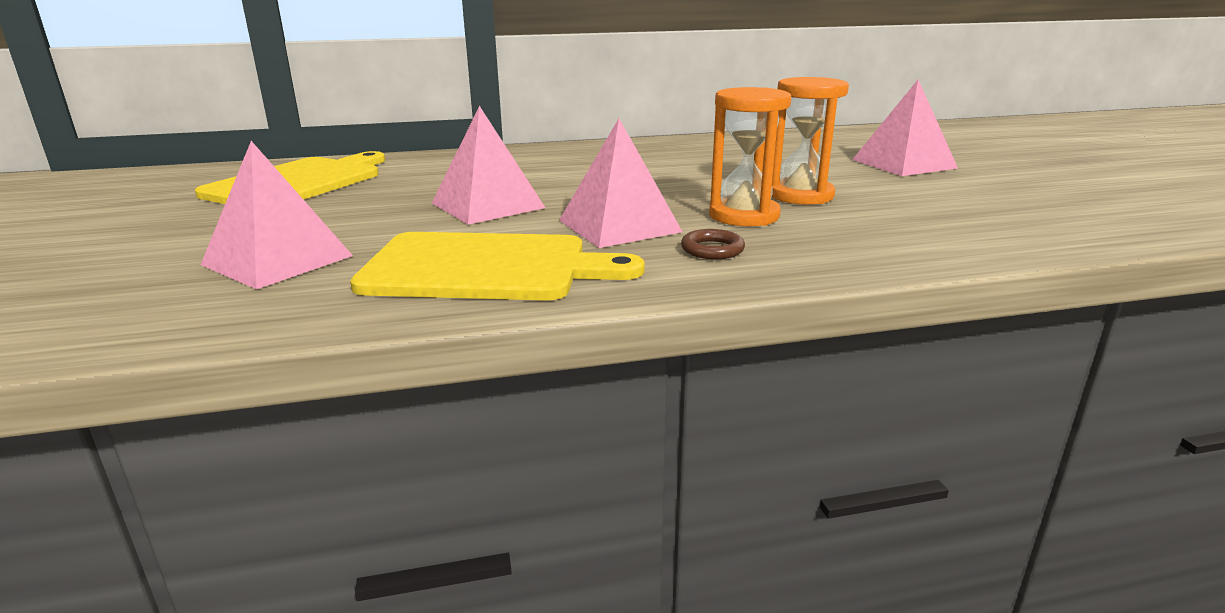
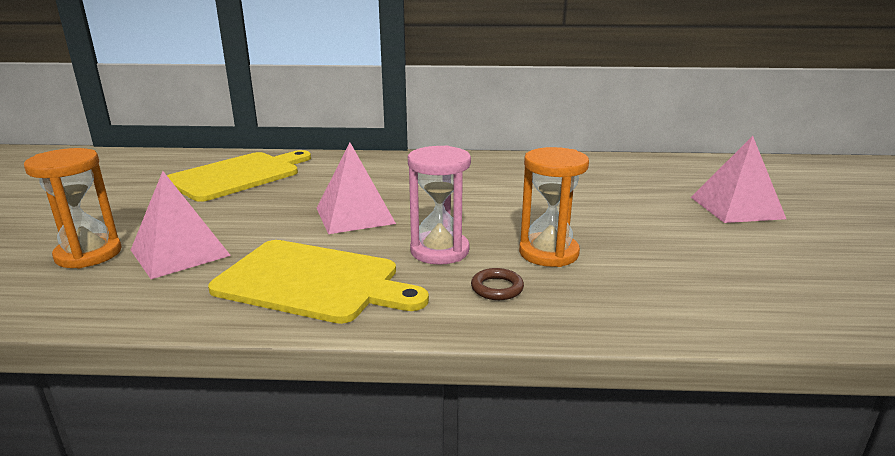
camera: 15 degrees right, 0 degrees up
(619, 226) = (439, 251): pink pyramid -> pink hourglass
(800, 195) = (614, 235): orange hourglass -> orange hourglass (88, 254)

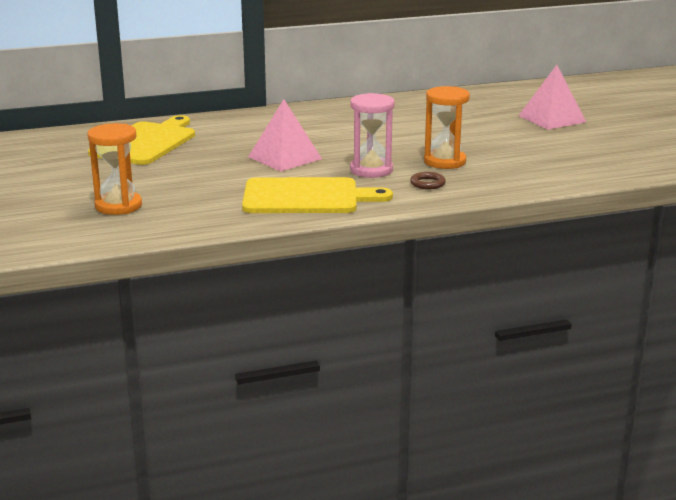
camera: 20 degrees left, 0 degrees up
(180, 252) = (187, 196): pink pyramid -> none

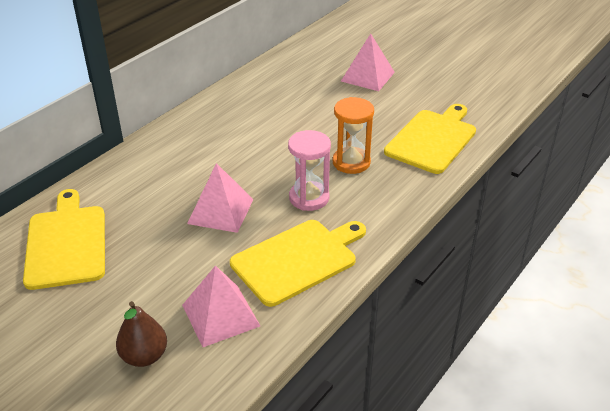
camera: 35 degrees left, 15 degrees up
(118, 206) = (144, 356): orange hourglass -> brown pear
(201, 205) = (220, 315): none -> pink pyramid
(427, 183) = (369, 197): brown ring -> none
(551, 168) = (432, 139): none -> yellow cutting board

